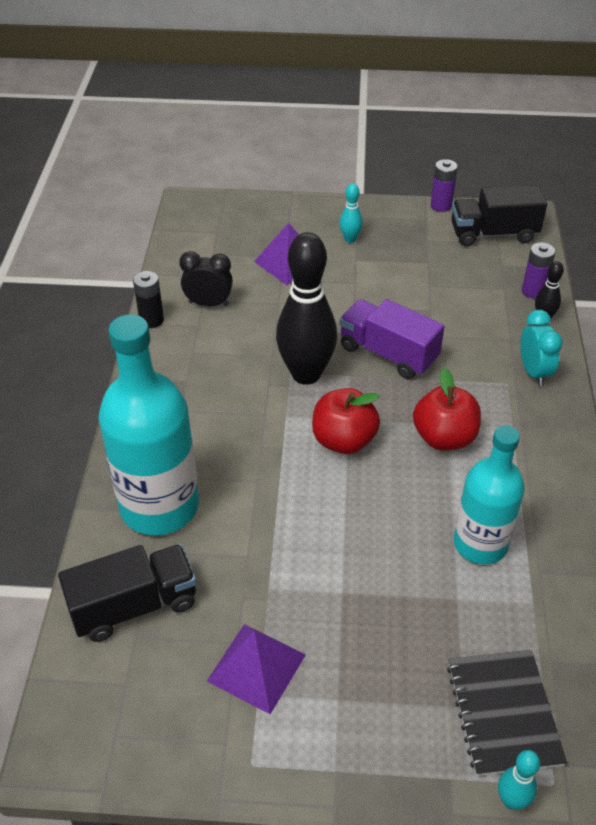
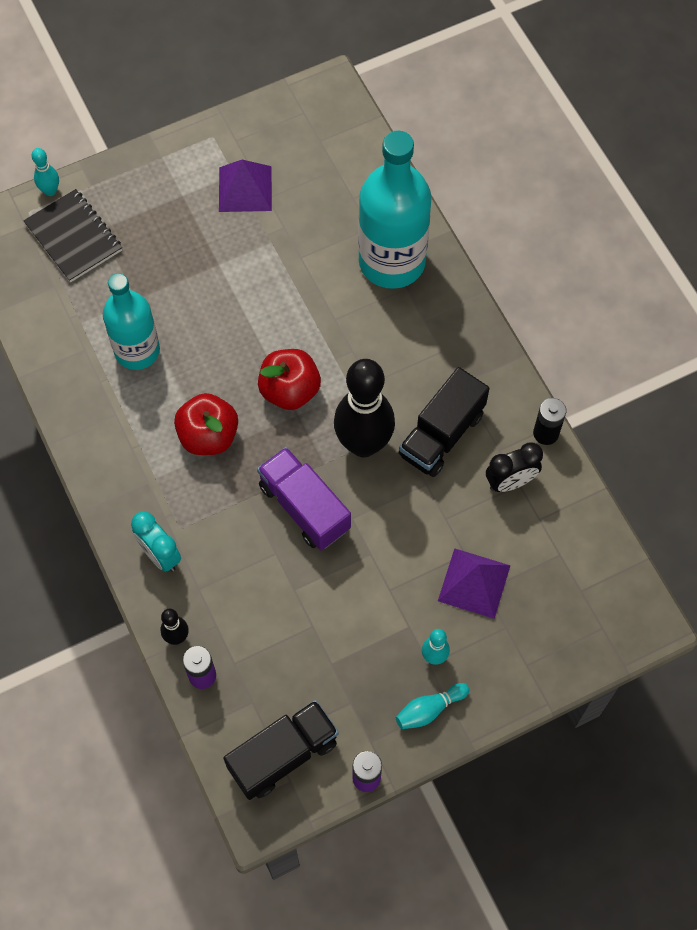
camera: 150 degrees right, 20 degrees up
(134, 606) = (352, 186): black truck -> black truck (441, 434)
(374, 218) = (429, 709): none -> turquoise bowling pin
(388, 354) = (304, 507): purple truck -> purple truck turned 135 degrees counterclockwise

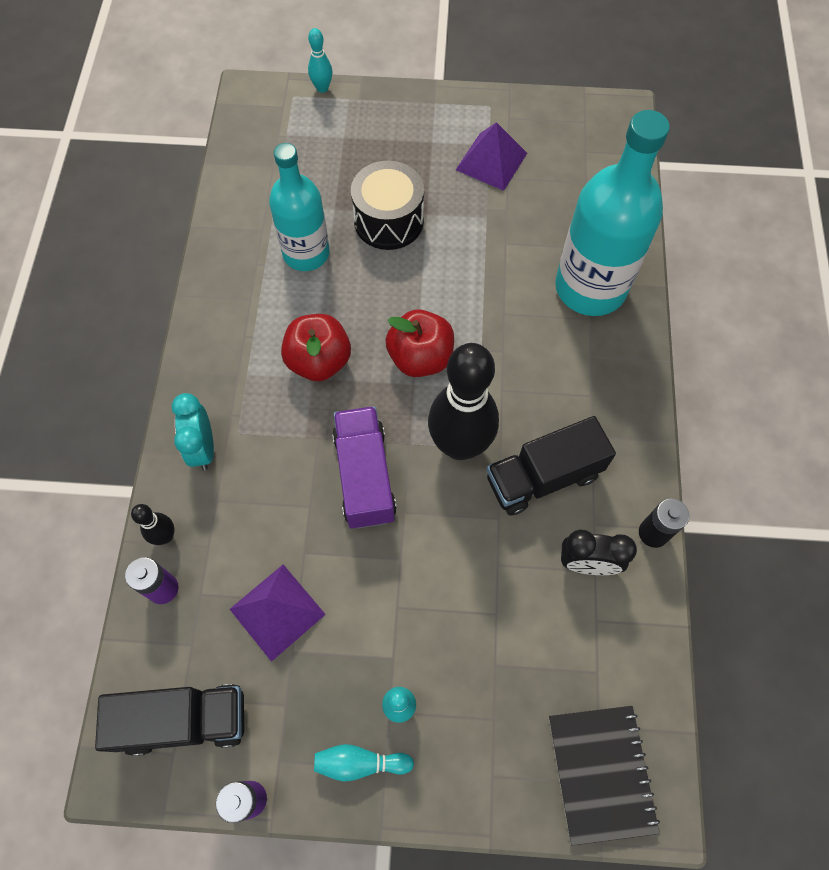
camera: 30 degrees right, 0 degrees up
(74, 237) = (316, 133): black notebook -> black notebook (601, 773)
(190, 286) = (388, 221): none -> black drum
(474, 583) = (487, 650): purple pyramid -> purple pyramid (277, 611)

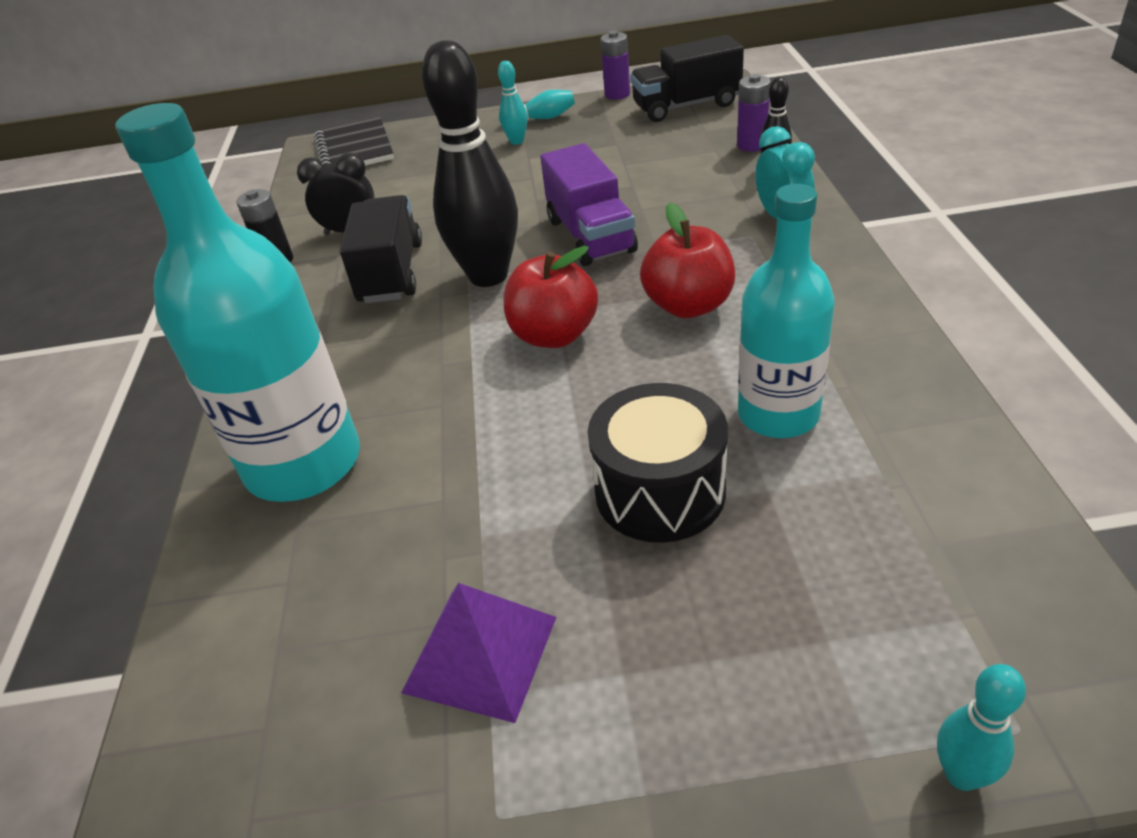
camera: 175 degrees right, 25 degrees down
(277, 611) = (640, 156): purple pyramid -> none
(543, 477) = (391, 273): black truck -> black truck turned 60 degrees counterclockwise

